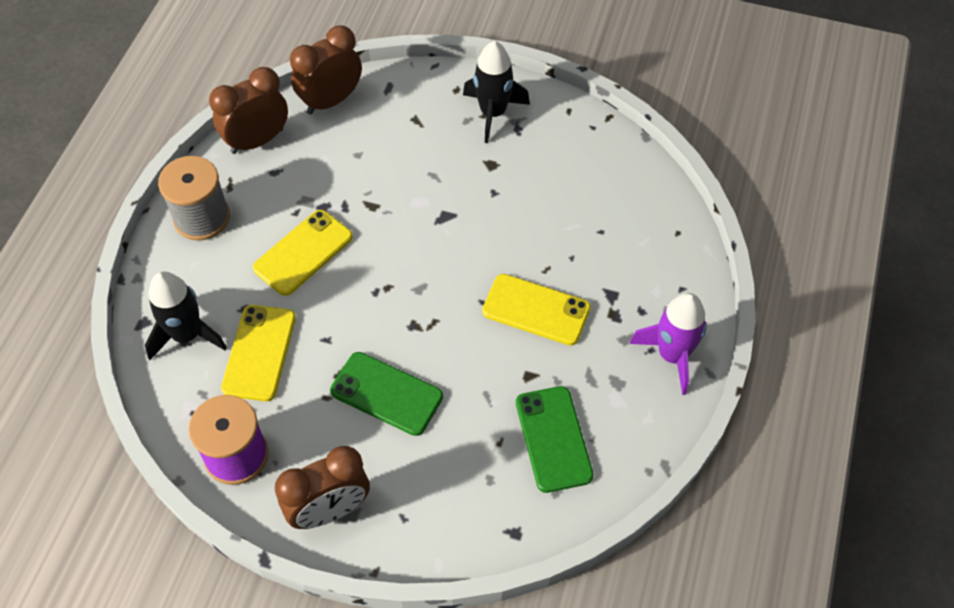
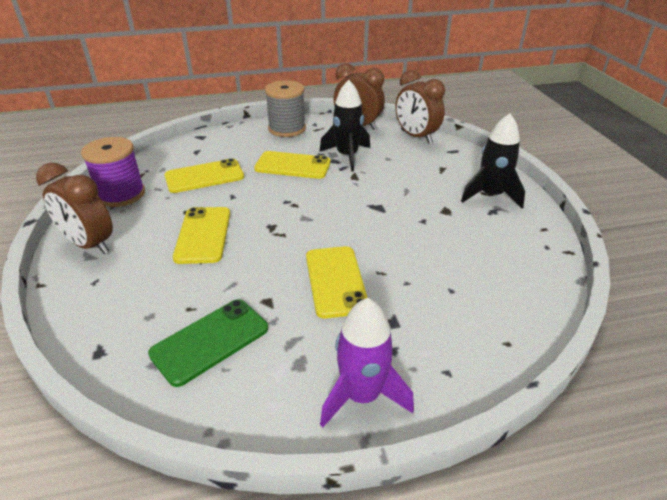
camera: 60 degrees right, 20 degrees down
(187, 335) = (201, 151): black rocket -> black rocket (347, 156)
(331, 101) = (416, 137): brown clock -> brown clock turned 150 degrees counterclockwise
(386, 394) = (203, 235): green phone -> yellow phone

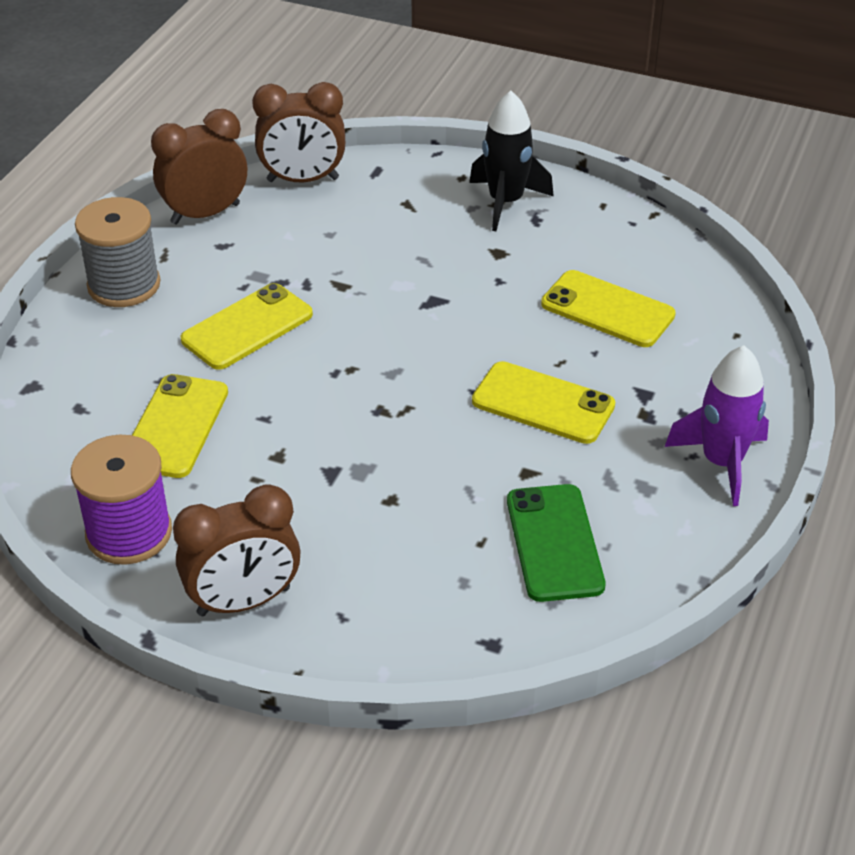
camera: 55 degrees left, 5 degrees up
(203, 235) = (336, 480): yellow phone -> yellow phone (607, 310)
(347, 156) = (281, 266): black rocket -> none

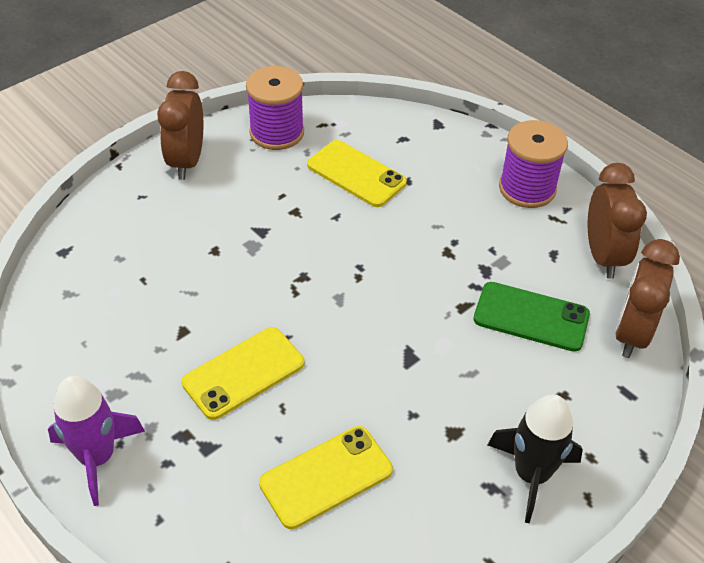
camera: 115 degrees right, 5 degrees up
(124, 285) = (527, 188): grey spool -> purple spool
(247, 327) = (440, 237): yellow phone -> none
(554, 543) = (110, 316): green phone -> green phone (531, 317)

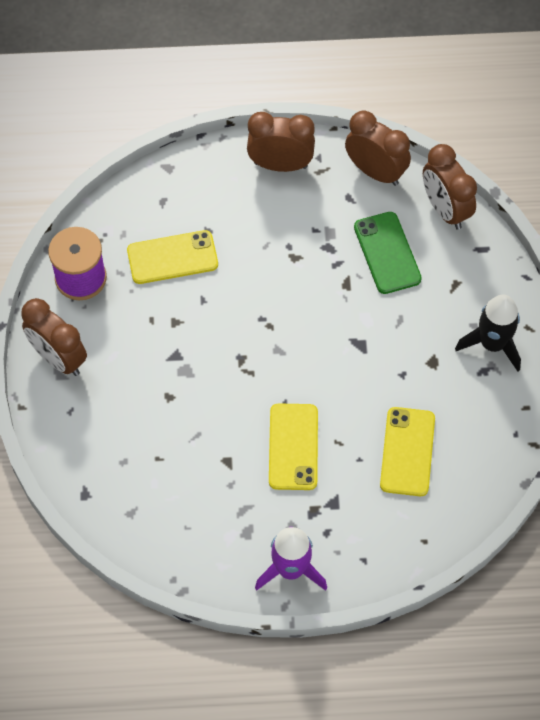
camera: 50 degrees left, 15 degrees up
(527, 188) = (280, 164): purple spool -> brown clock
(531, 317) = (387, 253): green phone -> green phone turned 75 degrees counterclockwise

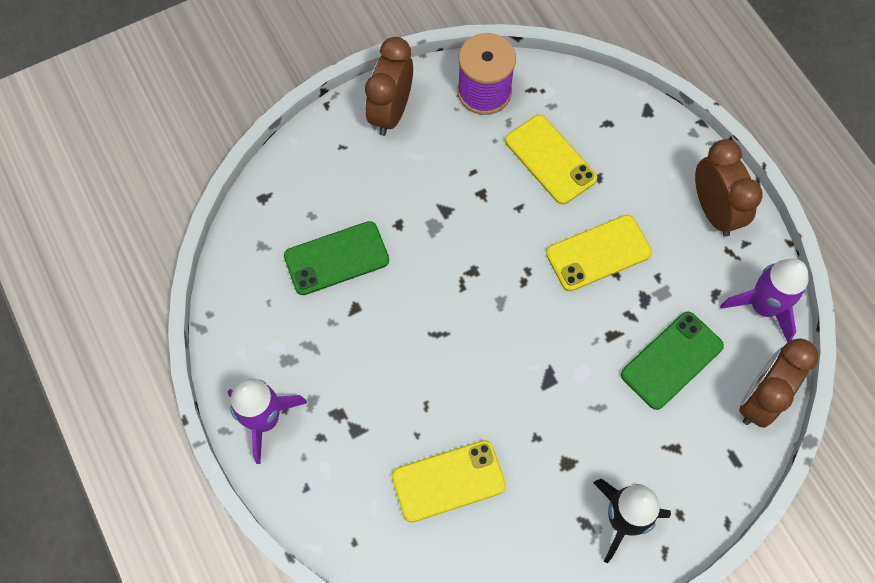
camera: 65 degrees right, 5 degrees up
(175, 457) = (336, 258): none -> green phone
(293, 447) = (399, 363): yellow phone -> yellow phone (598, 253)
(375, 171) = (763, 306): brown clock -> purple rocket

